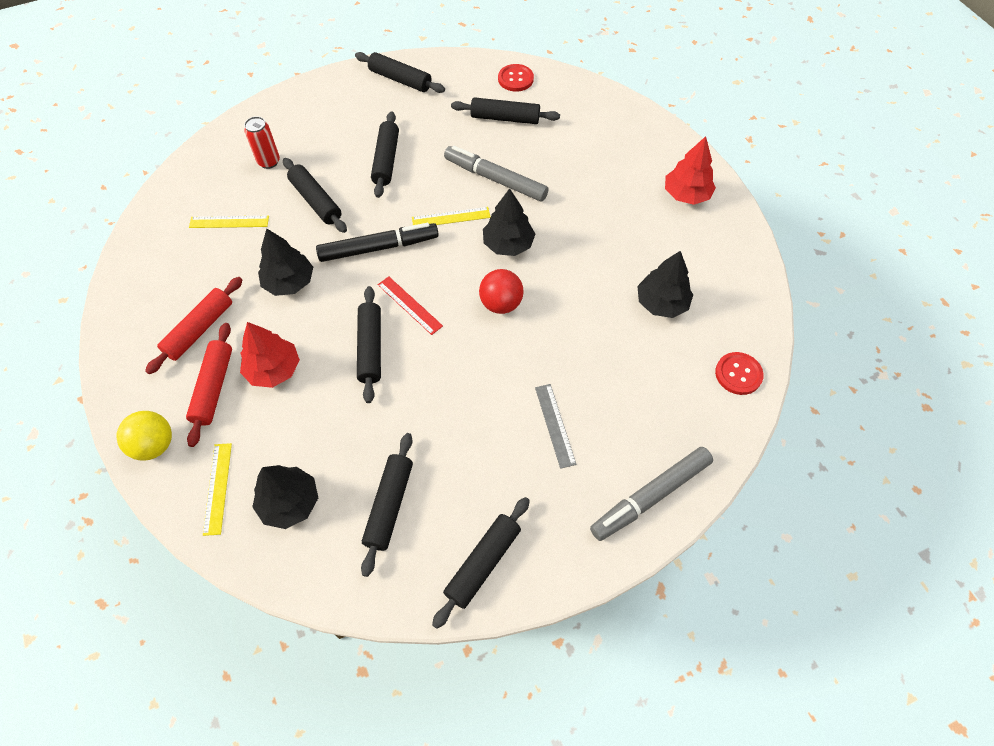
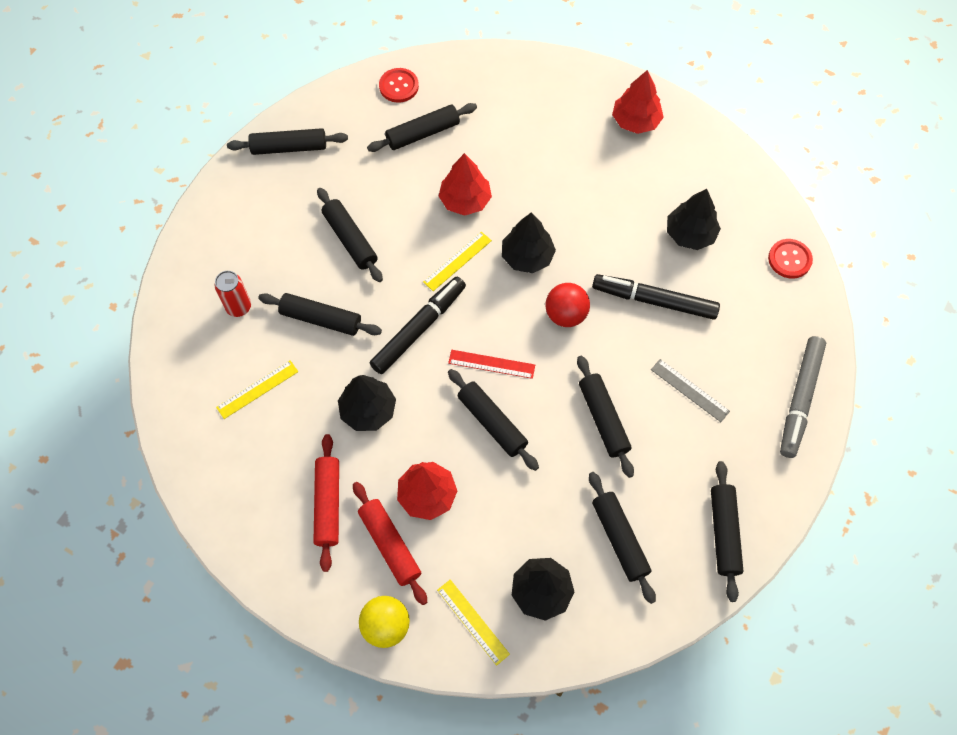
camera: 35 degrees left, 5 degrees up
(461, 401) = (603, 419): none -> black rolling pin
(495, 179) = (465, 200): grey marker -> red tree
(585, 336) = (654, 300): none -> black marker

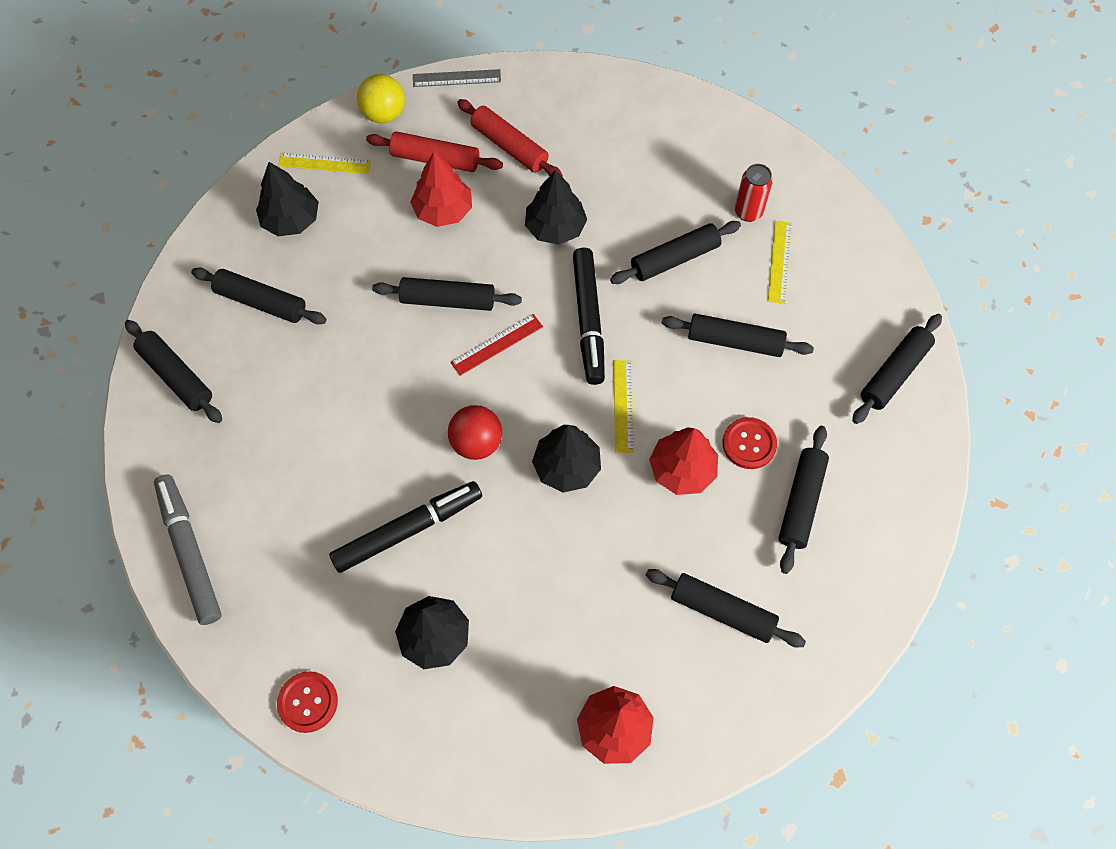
camera: 135 degrees right, 0 degrees up
(257, 389) = (655, 171): yellow ruler -> yellow ruler (779, 262)
(399, 86) = (886, 532): red button -> red button (749, 444)
(603, 419) = (357, 381): black rolling pin -> black rolling pin (722, 611)
(689, 390) = (302, 471): grey ruler -> grey ruler (456, 78)

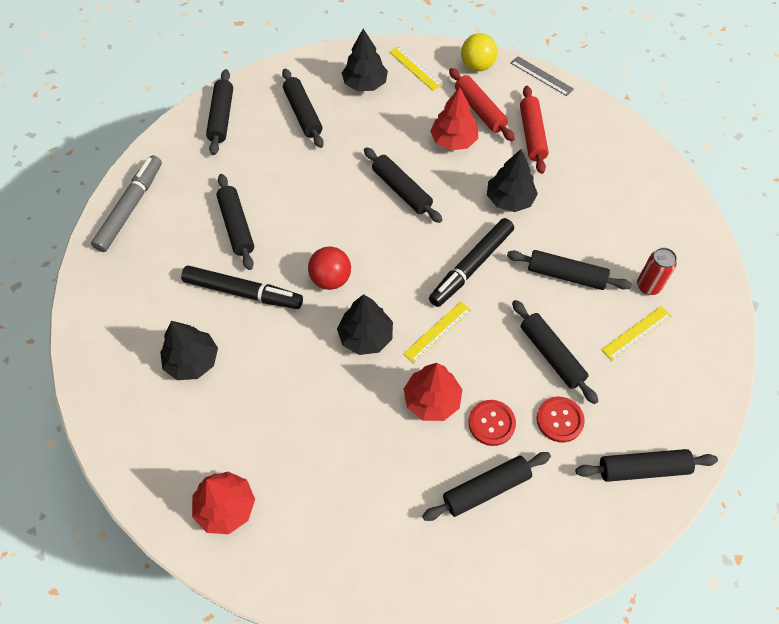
camera: 45 degrees right, 5 degrees down
(308, 702) = (96, 333): red button -> red button (559, 420)
(497, 344) = (402, 236): red ruler -> none
(722, 611) = (362, 505): black rolling pin -> black rolling pin (236, 226)

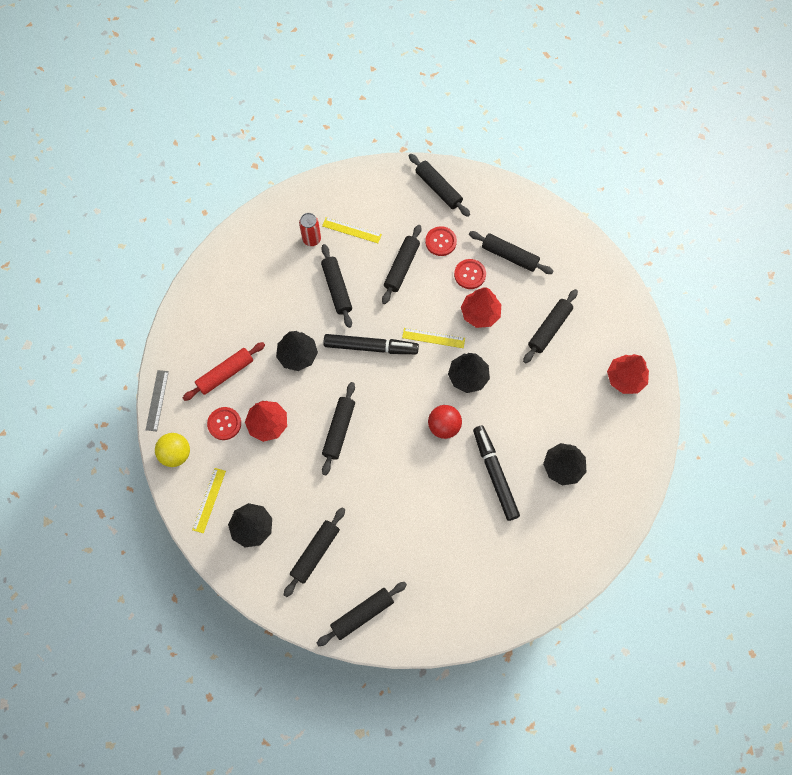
camera: 125 degrees left, 10 degrees up
(130, 208) = (490, 610): grey marker -> none
(236, 226) = (449, 520): black rolling pin -> black rolling pin (549, 329)
(479, 110) = (224, 424): red rolling pin -> red button

